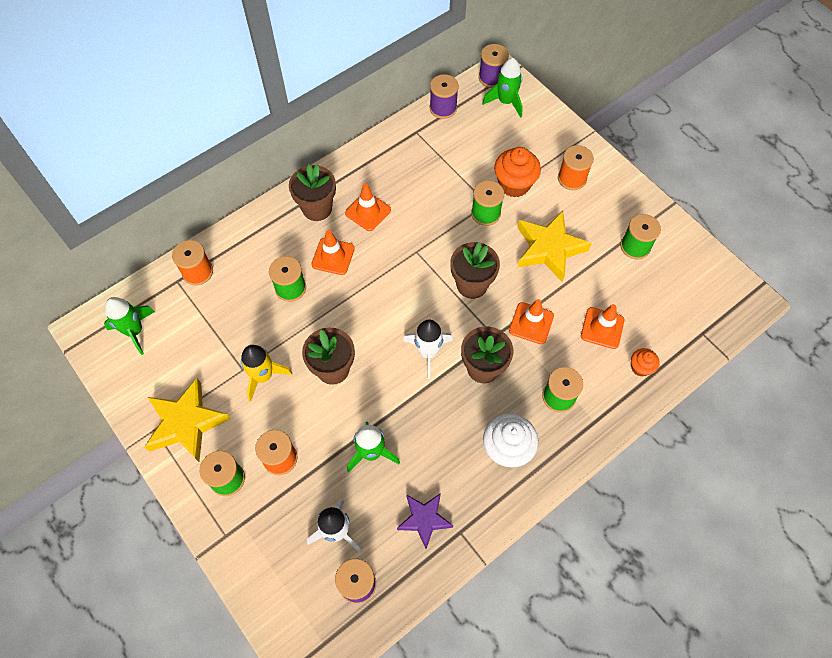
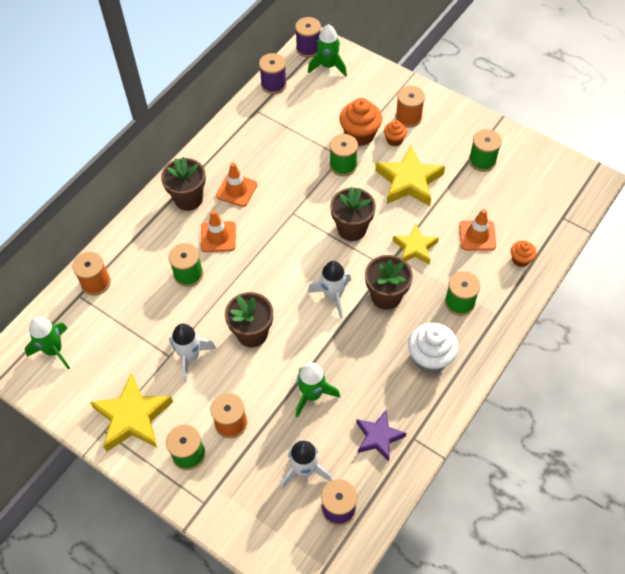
camera: 15 degrees left, 5 degrees down
(263, 376) = (190, 357): yellow rocket -> white rocket
(531, 323) = (415, 248): orange traffic cone -> yellow star
(548, 199) = (394, 140): none -> orange cupcake

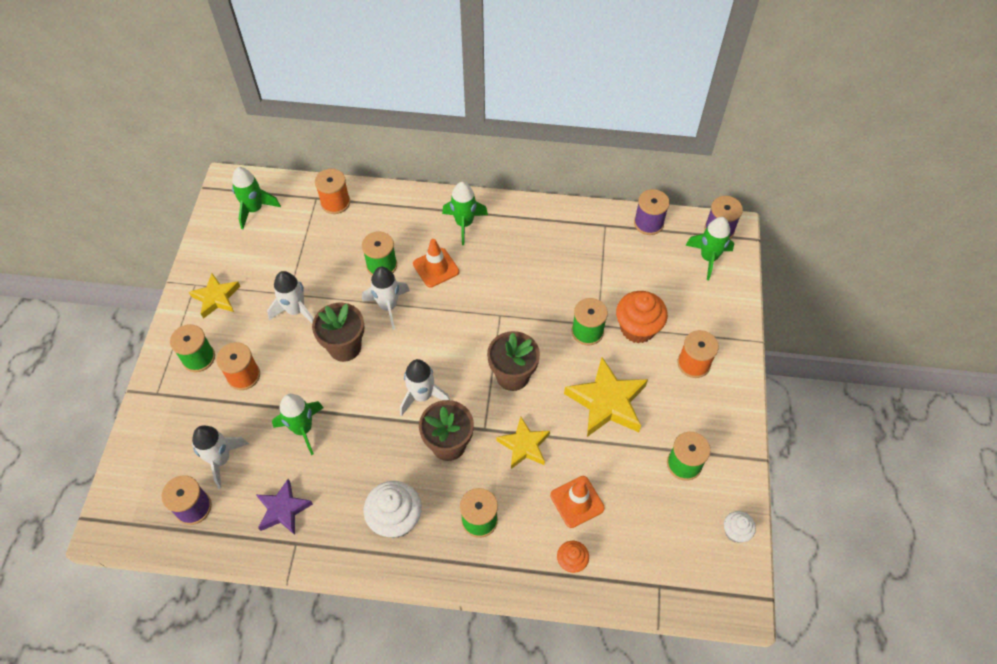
camera: 60 degrees right, 0 degrees up
(132, 417) = (216, 298): yellow star -> yellow star, size x0.63
(188, 199) = (464, 224): brown flower pot -> green rocket
(233, 286) = (388, 306): none -> white rocket
(236, 190) = (498, 256): orange traffic cone -> none
(394, 140) = (653, 363): orange cupcake -> none
(545, 158) = (735, 532): none -> white cupcake

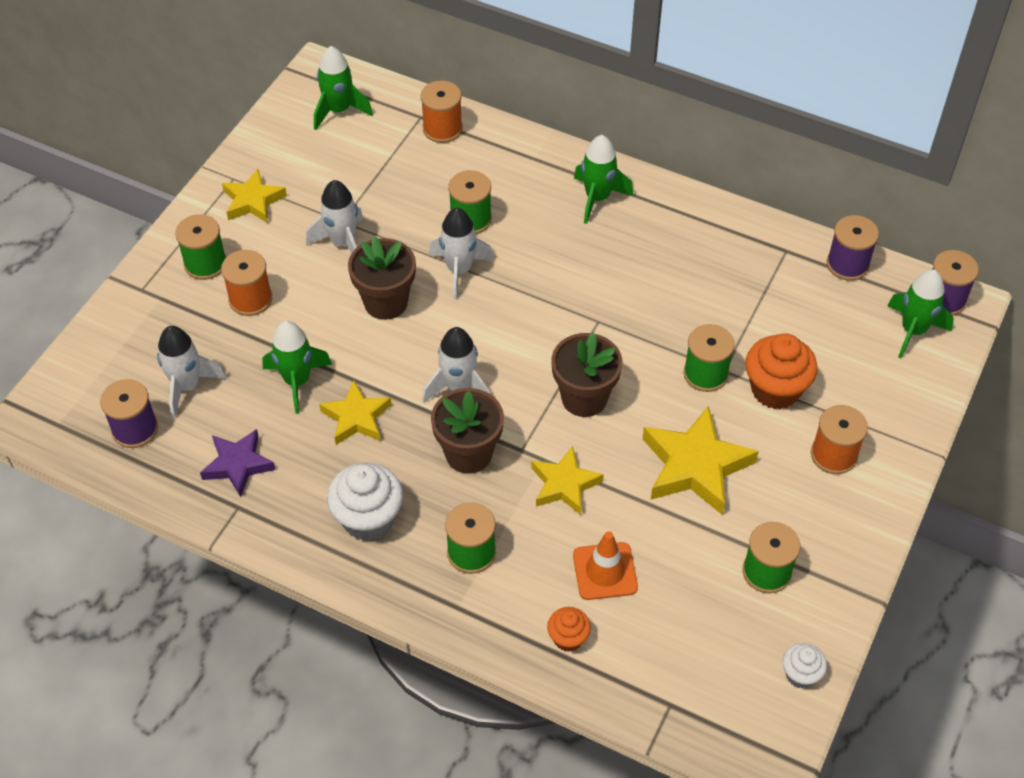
camera: 20 degrees right, 5 degrees down
(357, 443) = (356, 417): none -> yellow star
(436, 268) = (538, 241): orange traffic cone -> none

